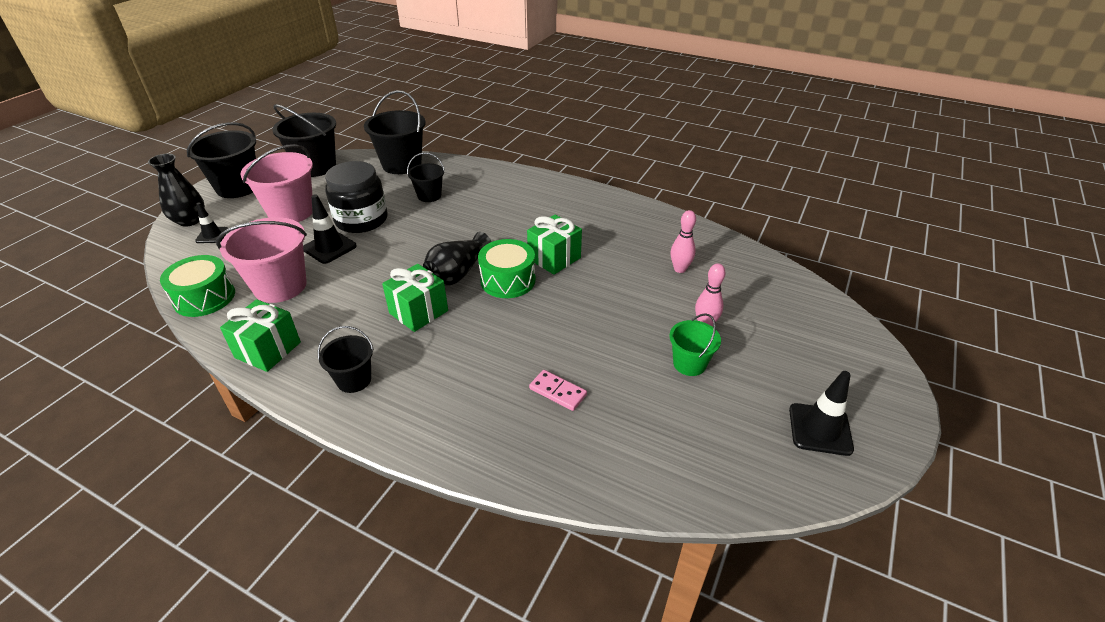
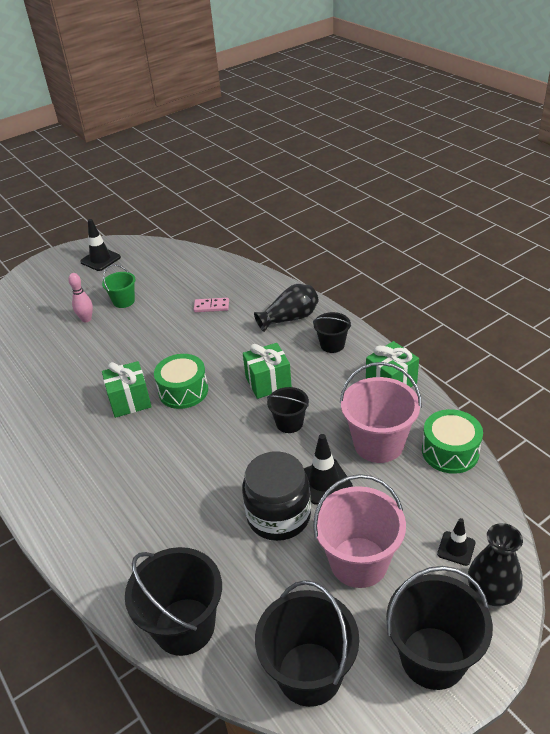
camera: 150 degrees left, 0 degrees up
(429, 196) = (185, 534): black bucket -> black bucket (289, 423)
(457, 273) = (218, 410): black vase -> black vase (290, 318)
(558, 392) = (211, 306): pink domino -> pink domino turned 60 degrees counterclockwise
(679, 269) = (50, 362): pink bowling pin -> none

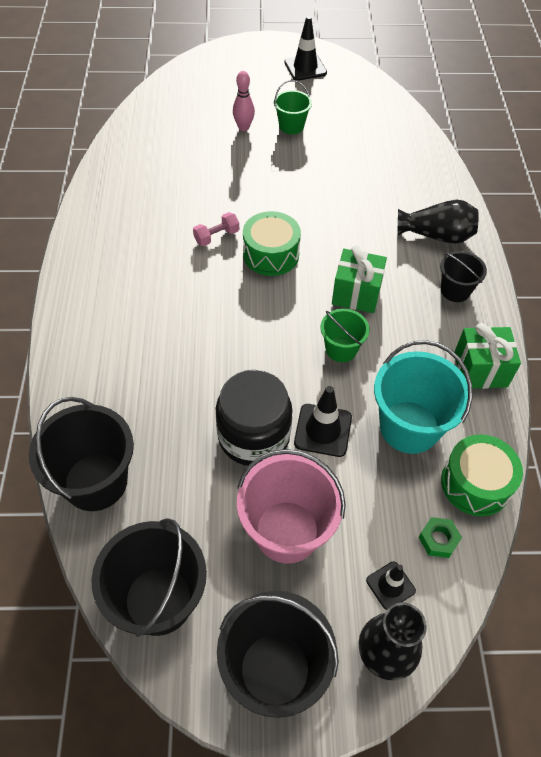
camera: 30 degrees right, 15 degrees up
(130, 401) = (216, 236): green gift -> pink dumbbell
(211, 306) = (369, 178): pink domino -> none
(289, 423) = (341, 349): black bucket -> green bucket
(378, 444) = (409, 427): pink bucket -> turquoise bucket
(459, 500) = (438, 539): none -> green nut

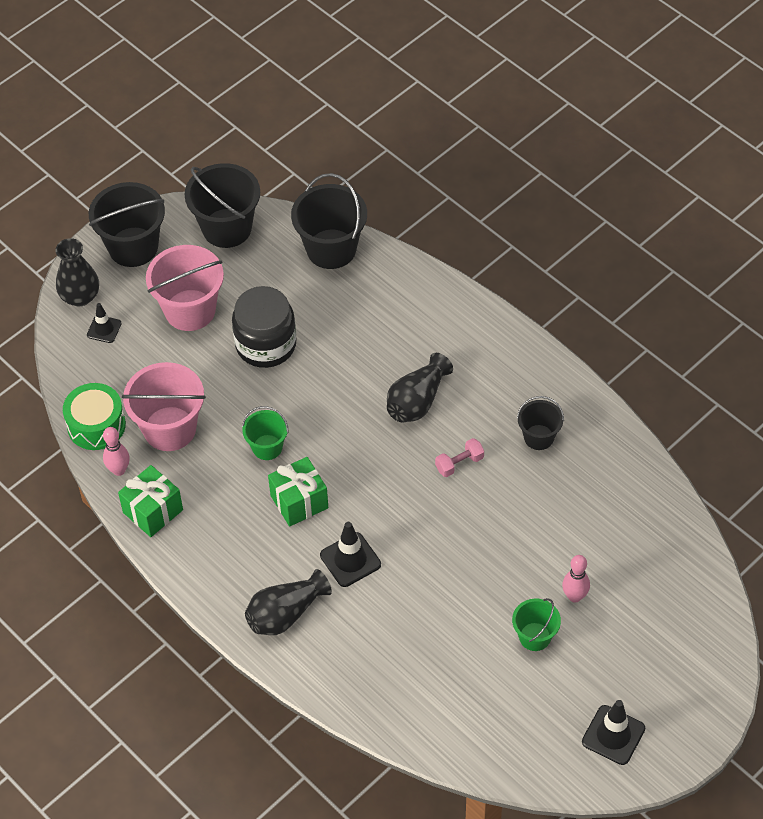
camera: 140 degrees right, 0 degrees up
(192, 296) = (417, 401): none -> black vase
(216, 236) = (459, 463): pink dumbbell -> pink dumbbell turned 45 degrees clockwise
(271, 254) = (399, 482): green drum -> none
(323, 430) = (225, 382): black traffic cone -> black traffic cone (350, 560)
(409, 427) = (169, 429): turquoise bucket -> pink bucket
(438, 539) = (95, 374): green nut -> none
(455, 290) = (225, 568): black bucket -> black bucket (539, 437)
(484, 425) = (119, 470): none -> pink bowling pin

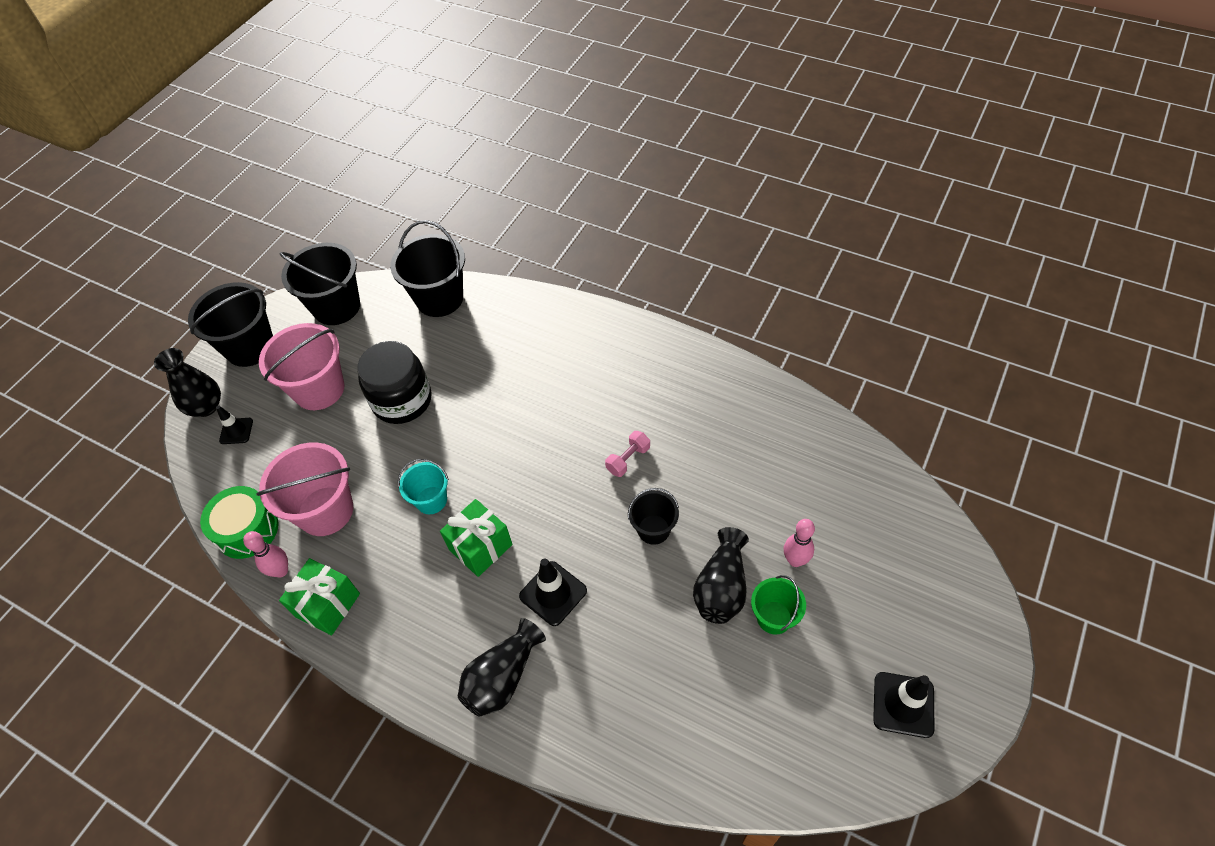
camera: 15 degrees left, 0 degrees up
(267, 447) = (431, 500): green bucket -> turquoise bucket
(417, 401) = (565, 411): black vase -> black vase (721, 587)
(539, 437) = (694, 412): black bucket -> black bucket (653, 529)

